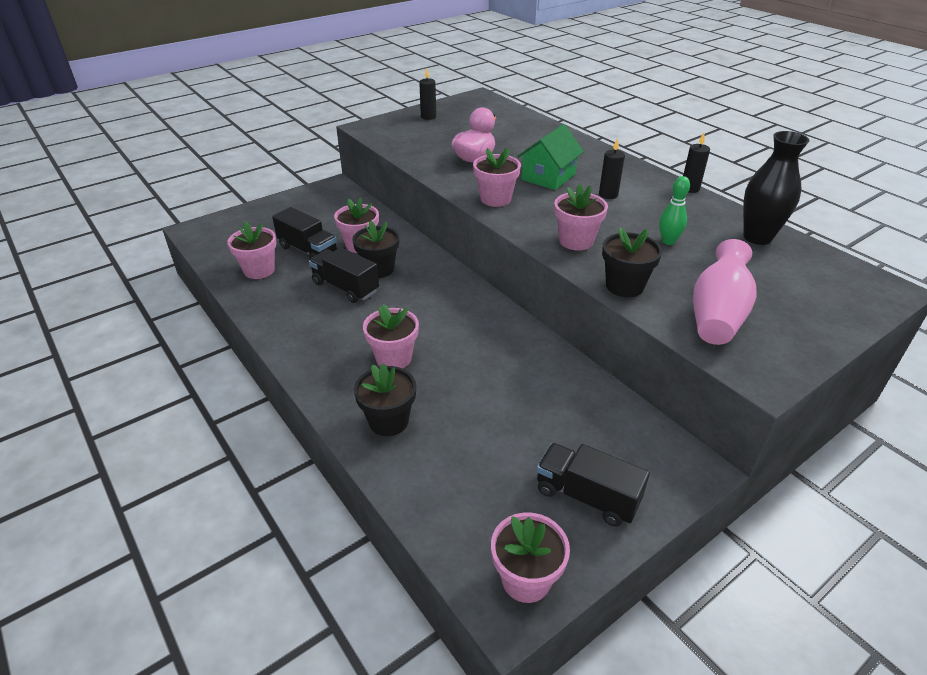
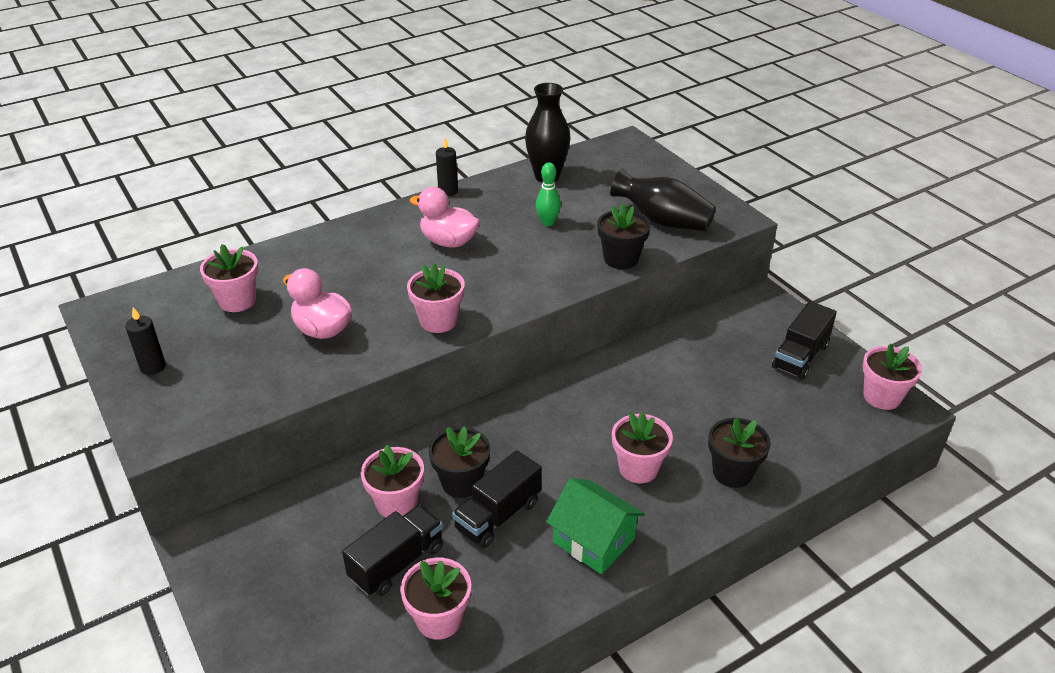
camera: 85 degrees left, 0 degrees up
(548, 177) = (394, 276): green house -> green house (594, 541)
(576, 241) = (540, 275): pink flower pot -> pink flower pot (237, 300)
(608, 195) = (448, 242): black candle -> pink duck
(717, 315) = (663, 221): pink vase -> black vase

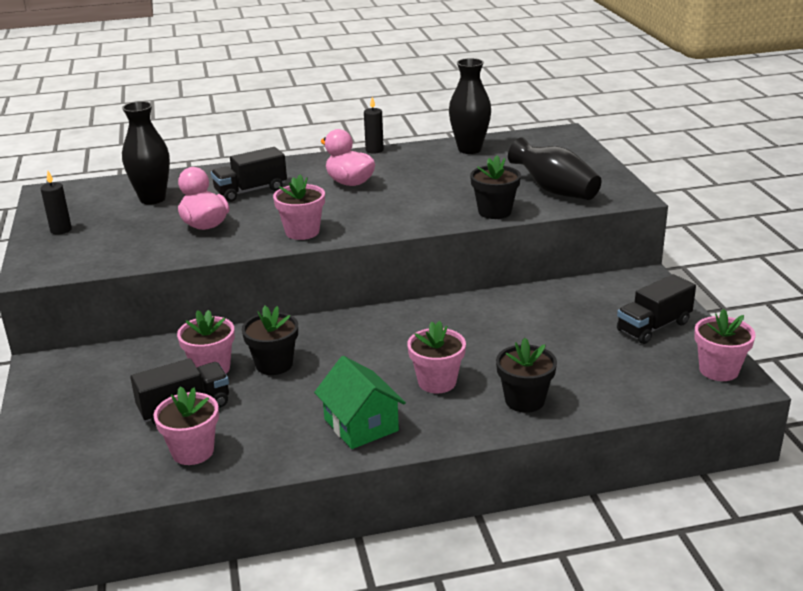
camera: 20 degrees right, 10 degrees down
(237, 300) = (152, 199): pink flower pot -> black vase
(498, 515) = (289, 392): black truck -> black truck (251, 191)
(547, 222) = (446, 180): green bowling pin -> none

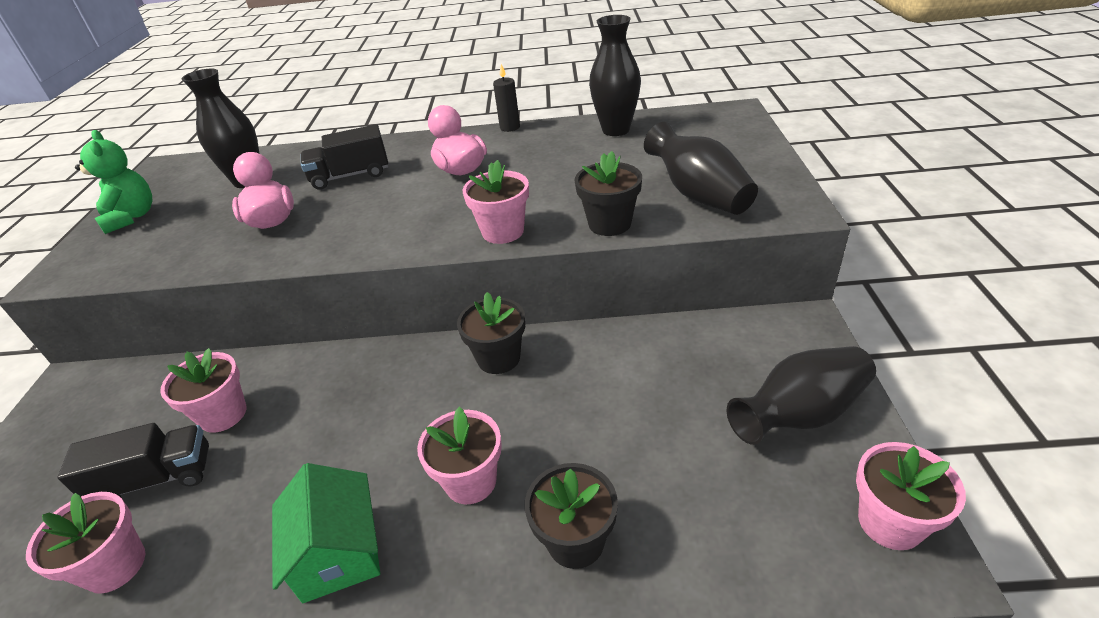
camera: 15 degrees right, 10 degrees up
(61, 230) = (131, 217): black candle -> green teddy bear
(274, 364) = (293, 417): black flower pot -> black flower pot (498, 358)
(302, 232) = (367, 239): pink flower pot -> pink flower pot (503, 231)
(653, 327) = (800, 414): black truck -> black vase

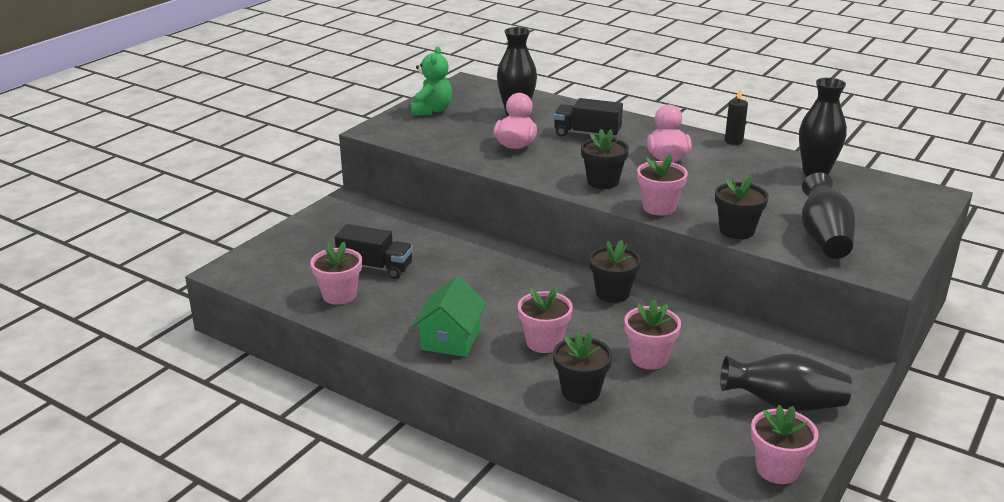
camera: 30 degrees right, 10 degrees down
(223, 414) = (426, 252): pink flower pot -> pink flower pot (649, 358)
(412, 226) = (603, 182): none -> black flower pot

